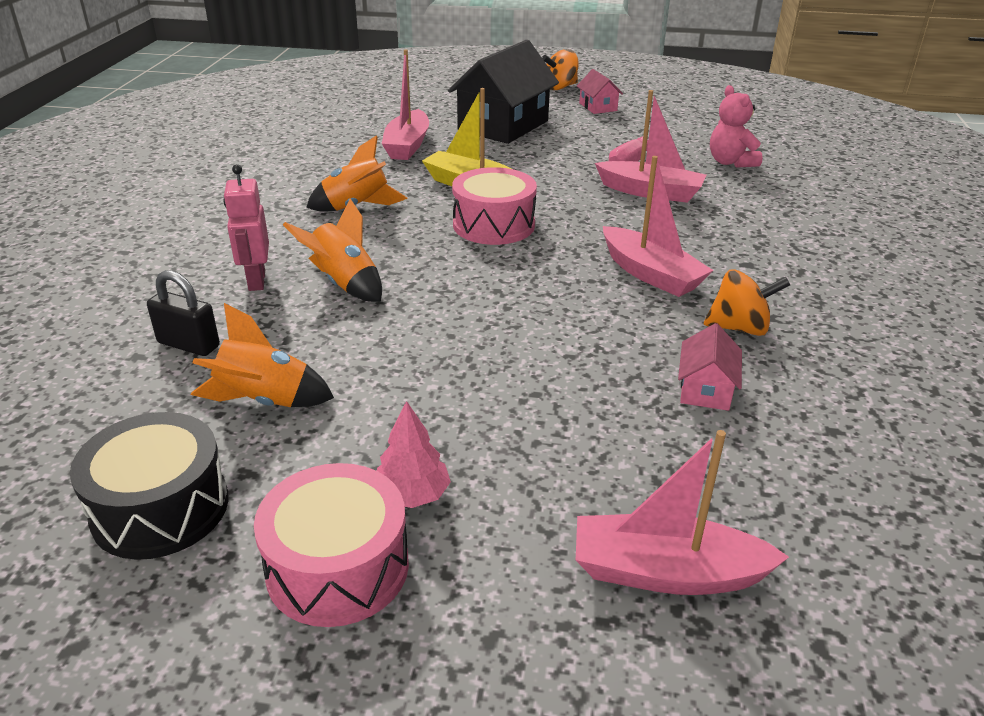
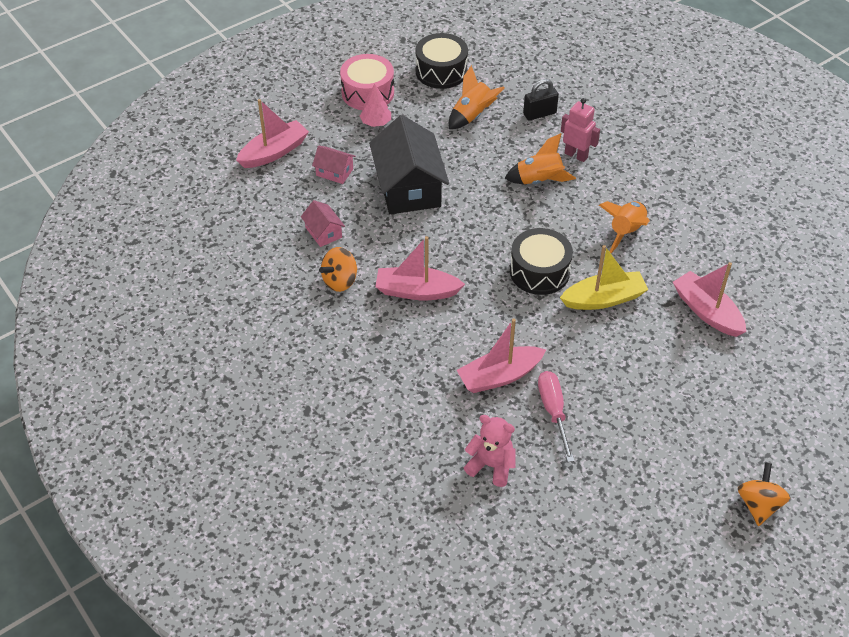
camera: 135 degrees right, 15 degrees up
(493, 225) = (539, 271): pink drum -> black drum
(503, 126) = (696, 391): black house -> black house (409, 188)
(598, 107) = (681, 488): pink house -> pink house (334, 172)

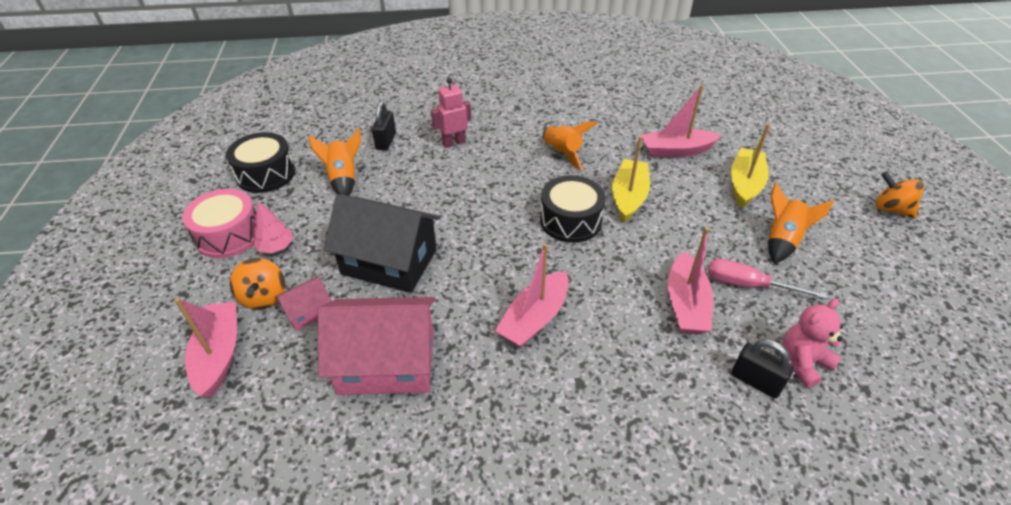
camera: 60 degrees left, 5 degrees down
(323, 232) = (387, 362): pink house -> pink house, size x2.16
(340, 281) = (472, 380): orange spinning top -> orange spinning top (264, 297)
(450, 439) = (755, 381): none -> black padlock
(539, 181) = (463, 174): orange rocket -> orange rocket (782, 240)
(697, 378) = (744, 184): none -> yellow boat

